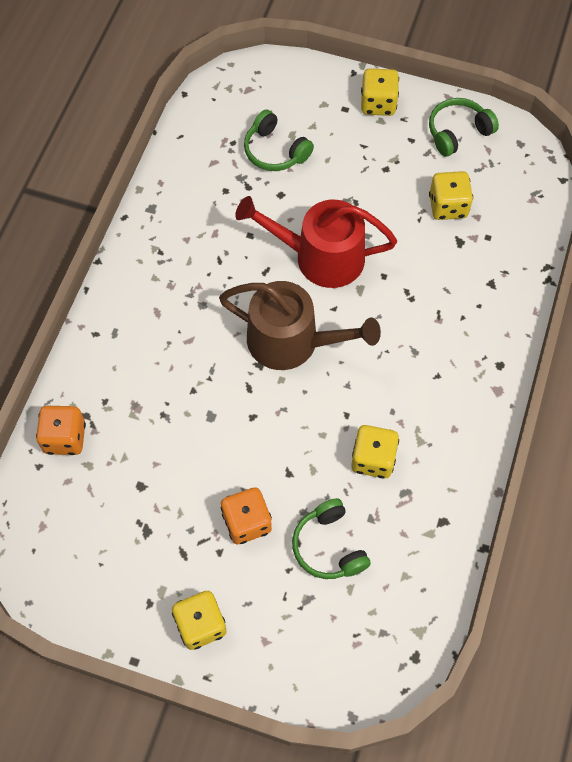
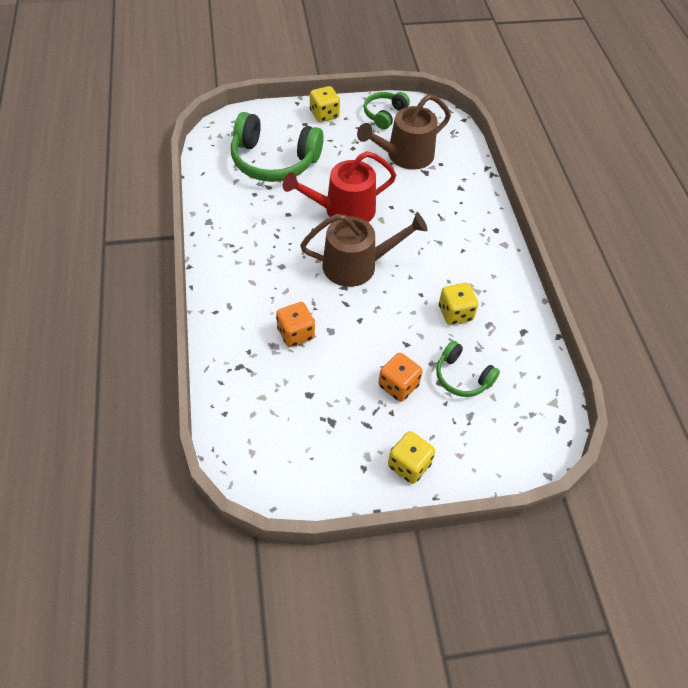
camera: 30 degrees left, 10 degrees down
(65, 438) = (233, 386): orange dice -> orange dice (295, 334)
(275, 151) = (274, 161): green headphones -> green headphones, size x1.85
(448, 206) = (405, 155): yellow dice -> brown watering can

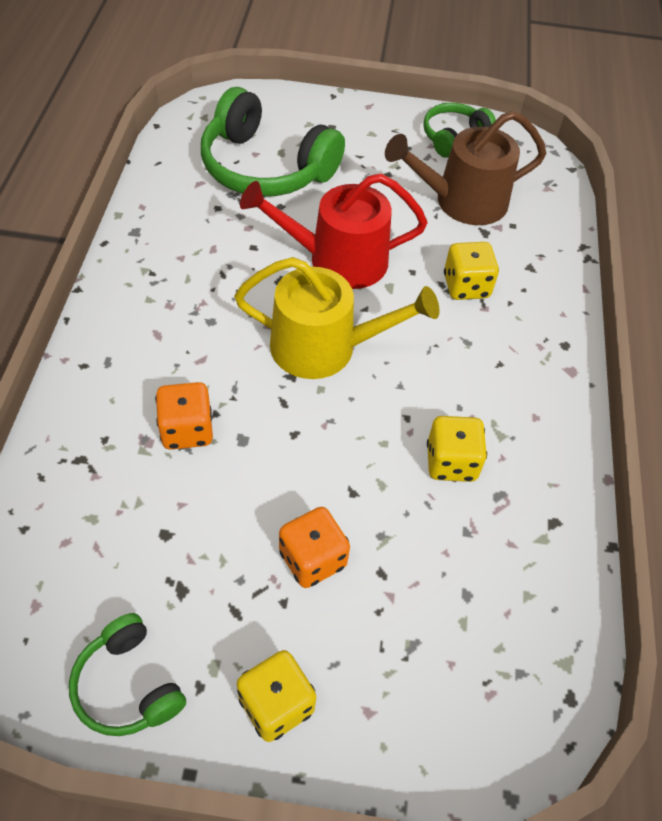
camera: 15 degrees right, 0 degrees up
(324, 115) = (365, 119): yellow dice -> yellow dice (466, 286)
(356, 265) = (323, 347): brown watering can -> yellow watering can
(462, 377) = (423, 573): green headphones -> green headphones (128, 685)

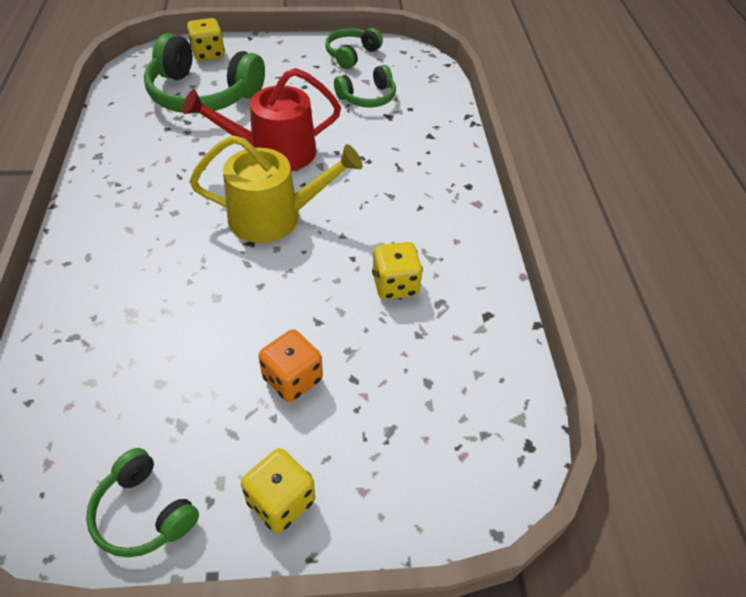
camera: 10 degrees left, 5 degrees down
(187, 430) = (166, 298): orange dice -> none
(462, 201) = (367, 97): brown watering can -> green headphones
(466, 286) = (382, 156): yellow dice -> yellow dice (208, 54)

